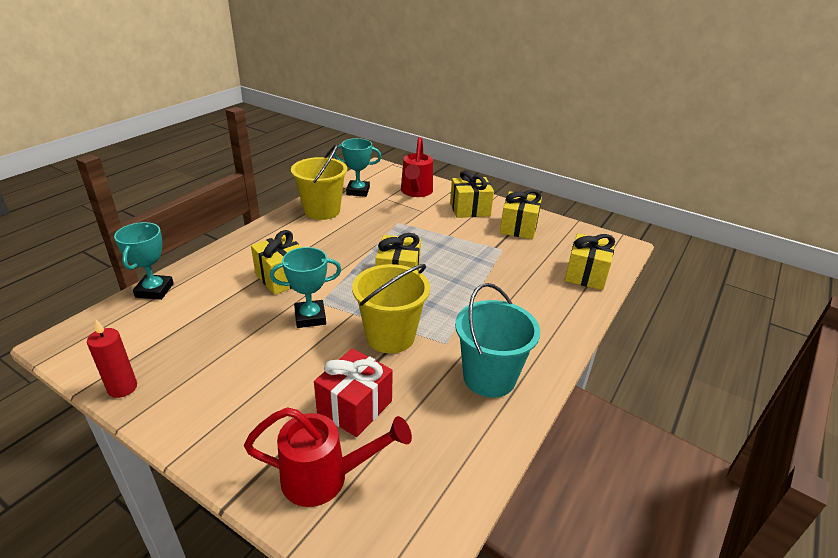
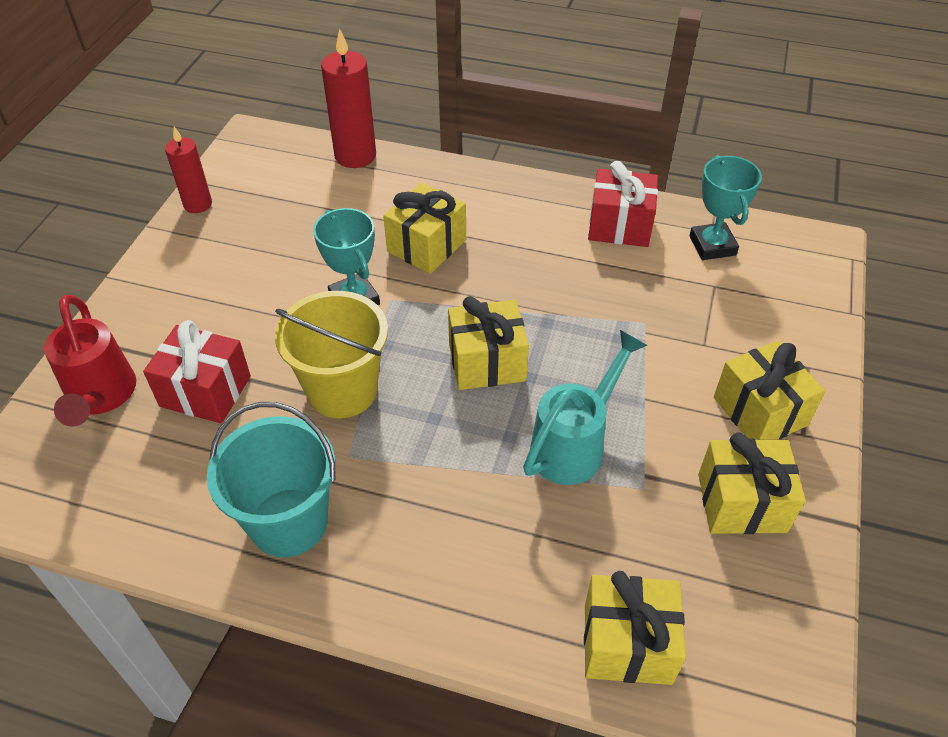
camera: 75 degrees right, 15 degrees up
(154, 290) = (355, 156): turquoise trophy -> red candle
(322, 211) = (619, 226): yellow bucket -> red gift
(416, 192) = (766, 319): red watering can -> none
(469, 261) = (575, 444): none -> turquoise watering can

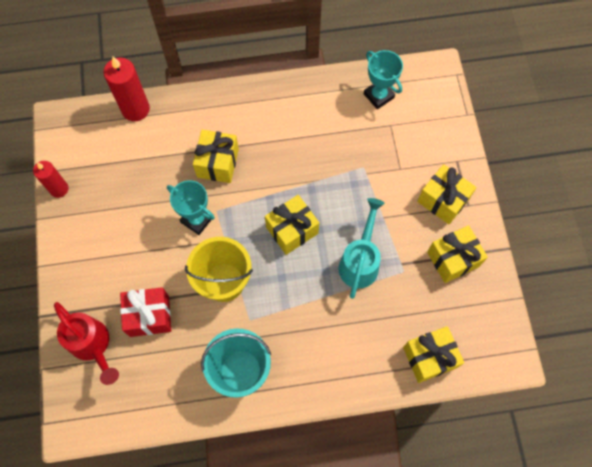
camera: 25 degrees left, 20 degrees up
(619, 226) = (321, 102): red gift -> none

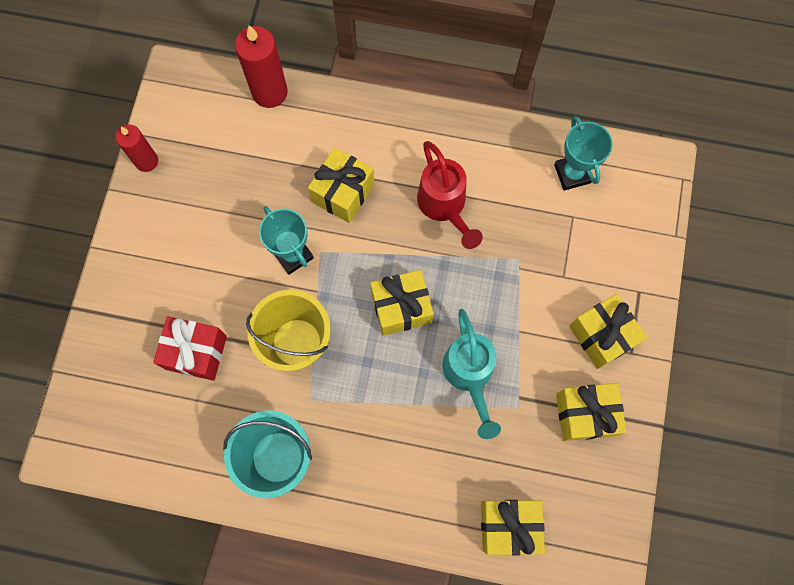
camera: 20 degrees right, 5 degrees up
(93, 346) = (120, 365): red watering can -> red watering can (444, 207)
(360, 261) = (469, 376): turquoise watering can -> turquoise watering can turned 135 degrees clockwise

